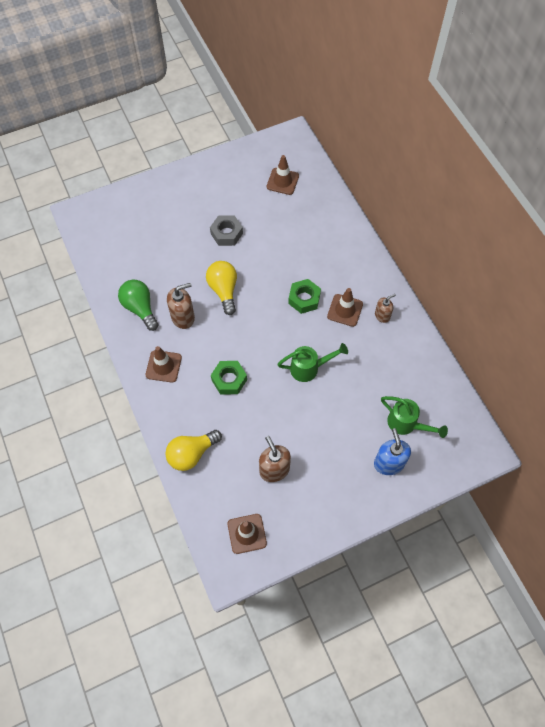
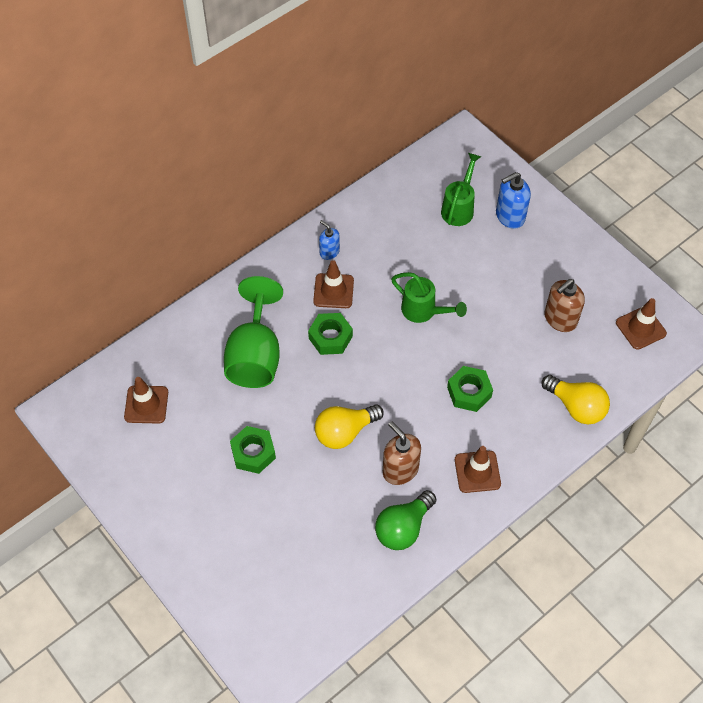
camera: 105 degrees left, 5 degrees down
(226, 233) = (253, 453): grey nut -> green nut
(302, 249) = (255, 355): none -> green goblet
(309, 368) = (424, 311): green watering can -> green watering can turned 150 degrees clockwise
(382, 315) = (329, 252): brown soap dispenser -> blue soap dispenser

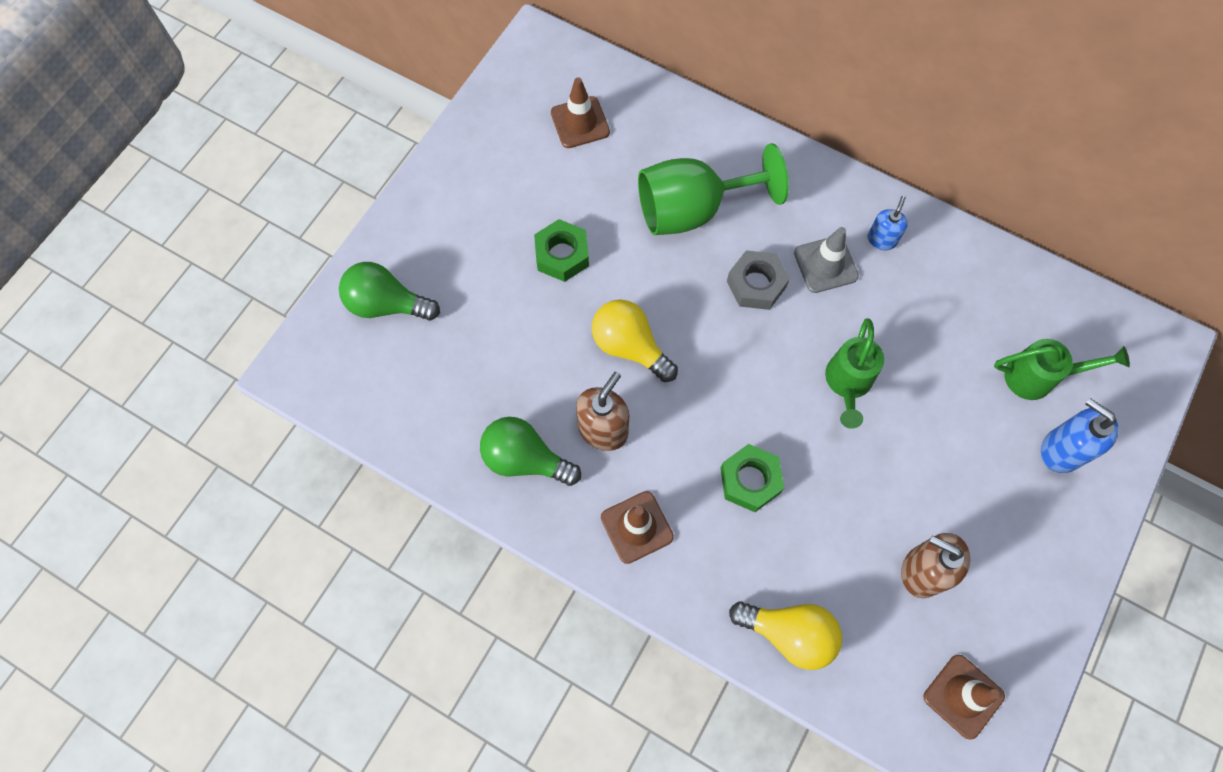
camera: 70 degrees right, 10 degrees up
(240, 590) = (387, 304): none -> green light bulb
(330, 337) = (756, 284): green nut -> grey nut
(333, 291) = (825, 264): brown traffic cone -> grey traffic cone
(576, 407) = (789, 634): yellow light bulb -> yellow light bulb turned 90 degrees counterclockwise

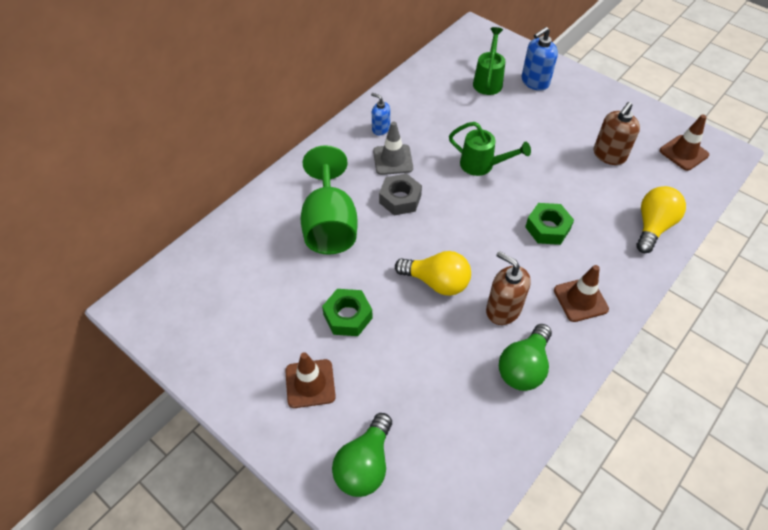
camera: 80 degrees left, 15 degrees down
(580, 122) = (226, 286): brown traffic cone -> brown traffic cone (310, 383)
(630, 346) = (437, 282): yellow light bulb -> yellow light bulb turned 120 degrees counterclockwise

